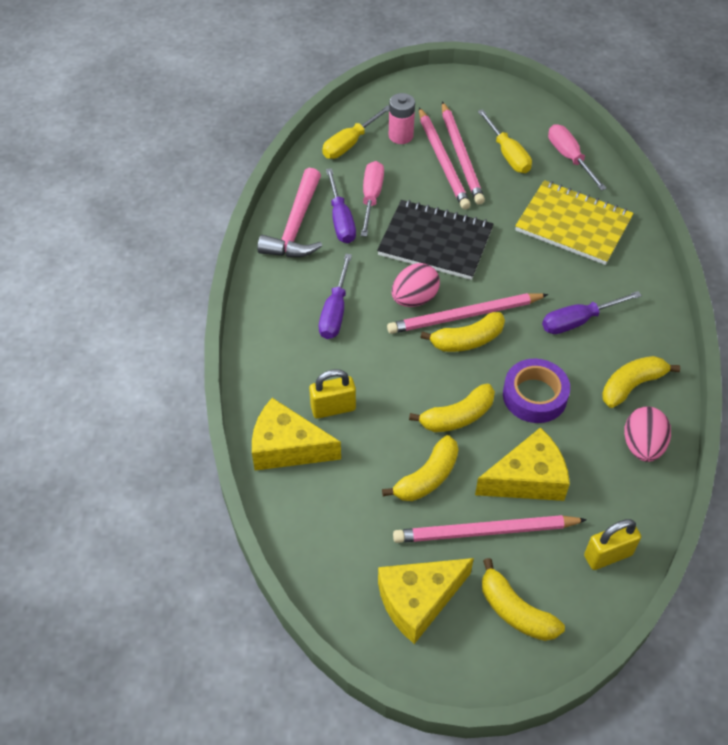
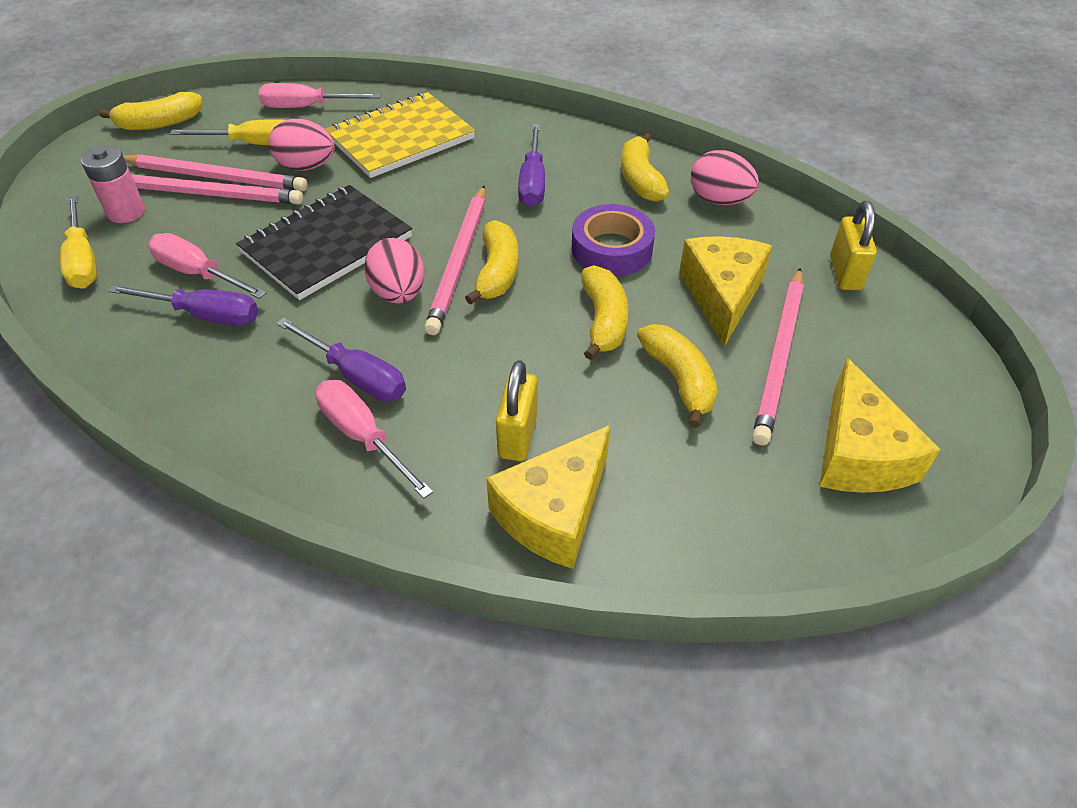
camera: 65 degrees left, 5 degrees down
(293, 336) = (363, 436): none -> pink screwdriver
(296, 226) = (168, 364): pink hammer -> none
(504, 192) = (306, 167): none -> pink egg
(515, 611) = (896, 370): yellow banana -> yellow banana (159, 123)

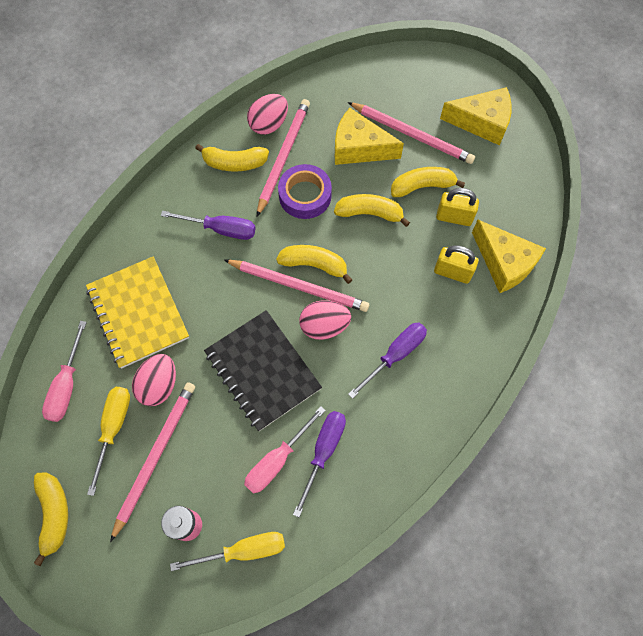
camera: 80 degrees left, 20 degrees up
(207, 194) = (177, 462): pink pencil -> pink pencil (283, 157)
(363, 436) = (443, 353): pink screwdriver -> none
(845, 273) = (351, 82): yellow padlock -> yellow padlock (454, 217)

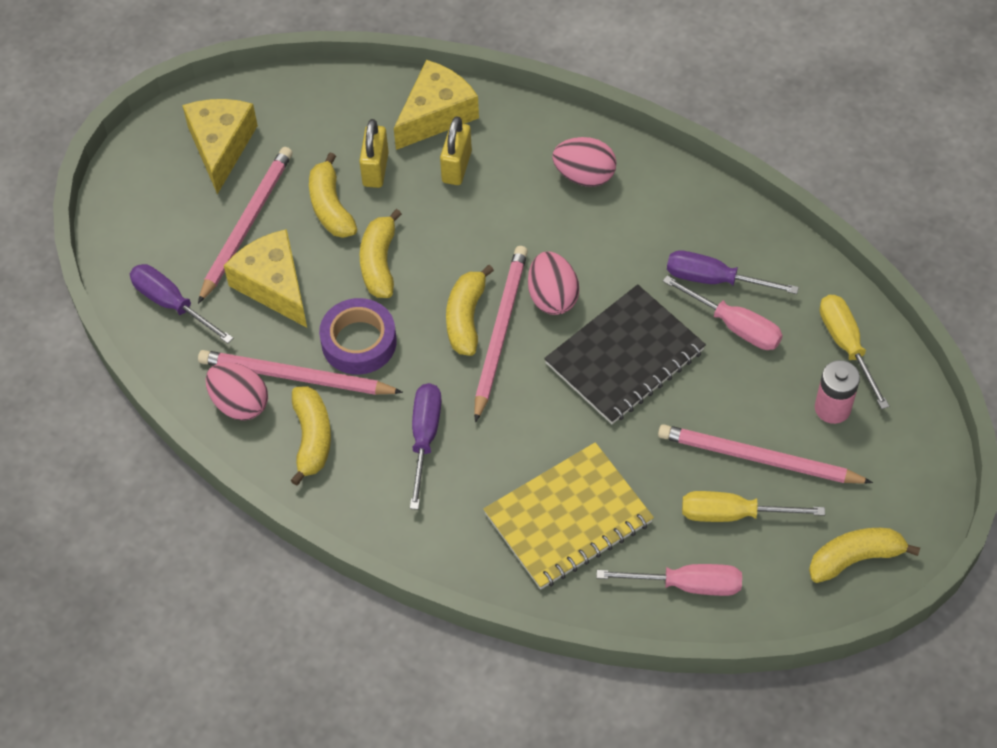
camera: 95 degrees left, 10 degrees down
(159, 385) = (666, 472): pink egg -> pink egg (584, 176)
(359, 148) = (274, 285): yellow cheese -> yellow cheese turned 135 degrees clockwise
(395, 355) = (578, 218): purple screwdriver -> purple screwdriver (171, 304)

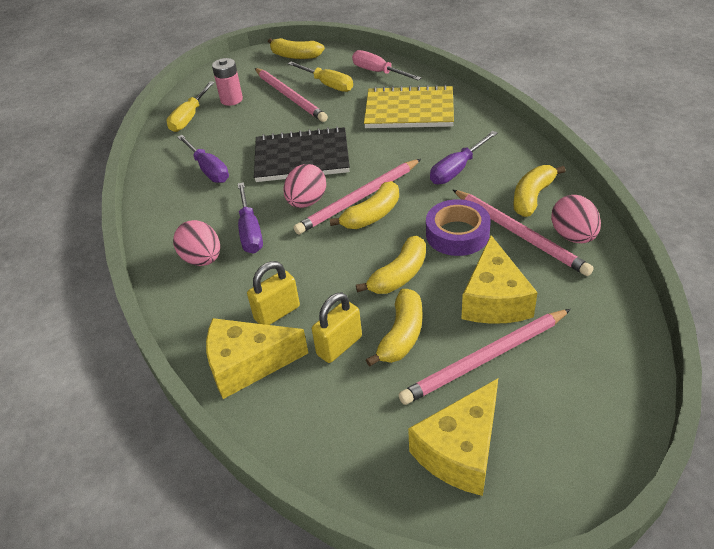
camera: 140 degrees left, 15 degrees down
(171, 304) = (593, 327): purple screwdriver -> purple screwdriver (250, 231)
(735, 326) = (228, 146): pink screwdriver -> none

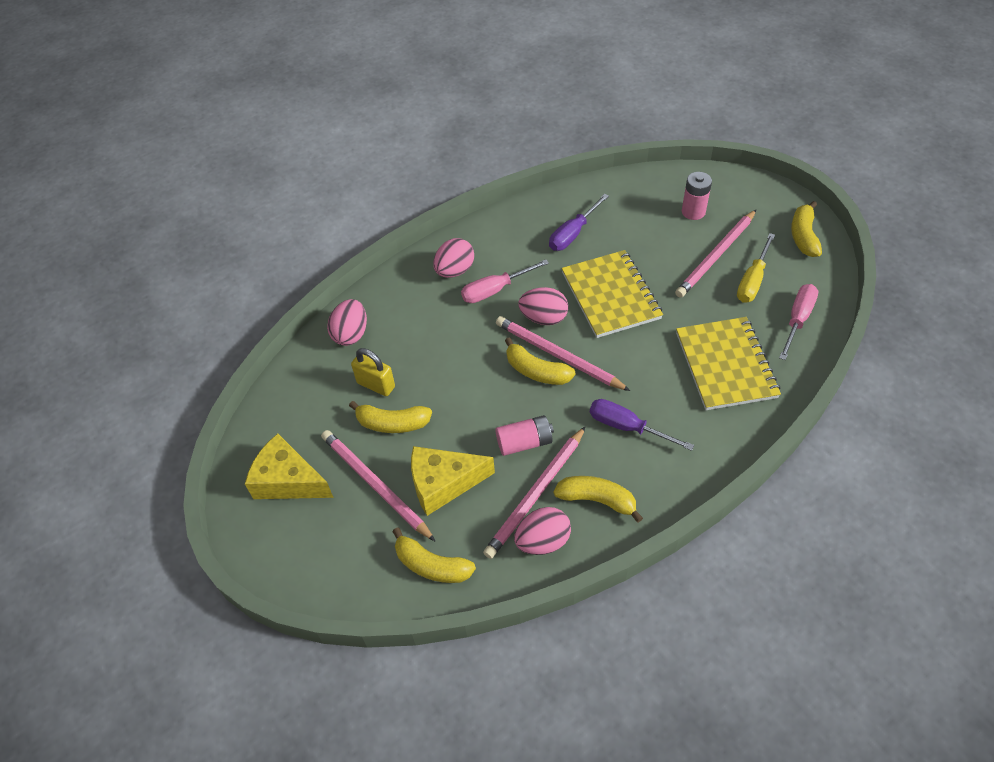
camera: 75 degrees right, 10 degrees up
(189, 117) = (651, 191): yellow screwdriver -> none
(247, 364) = (351, 334): yellow cheese -> pink egg
(250, 231) = (495, 290): purple screwdriver -> pink screwdriver
(277, 313) = (404, 336): yellow padlock -> none
(302, 158) = (610, 296): black notebook -> yellow notebook
(399, 275) = (461, 408): yellow banana -> yellow banana (431, 565)
(457, 234) = (524, 442): purple tape -> pink battery

